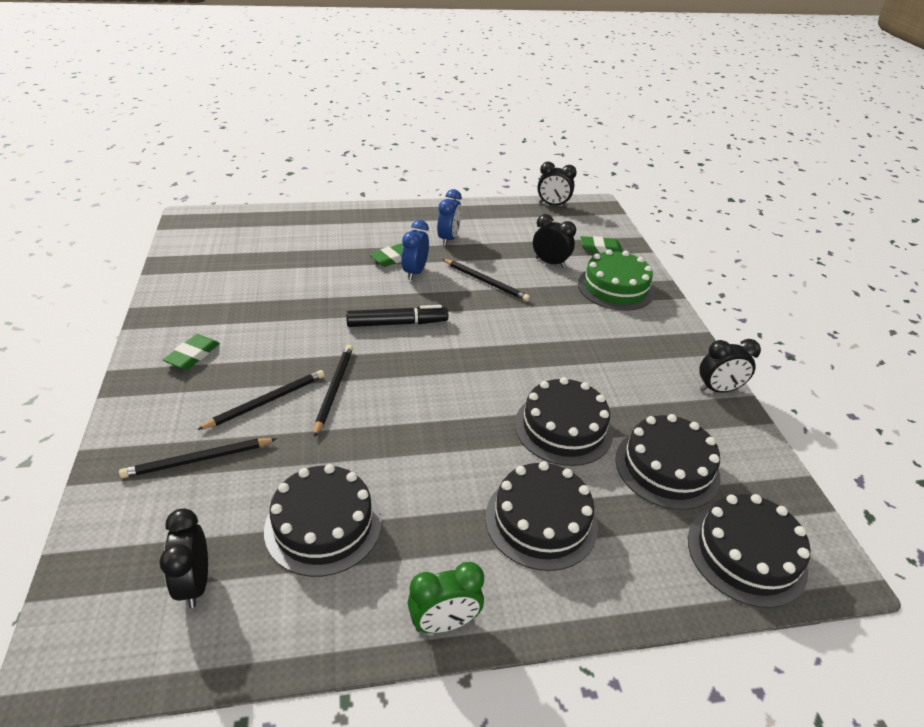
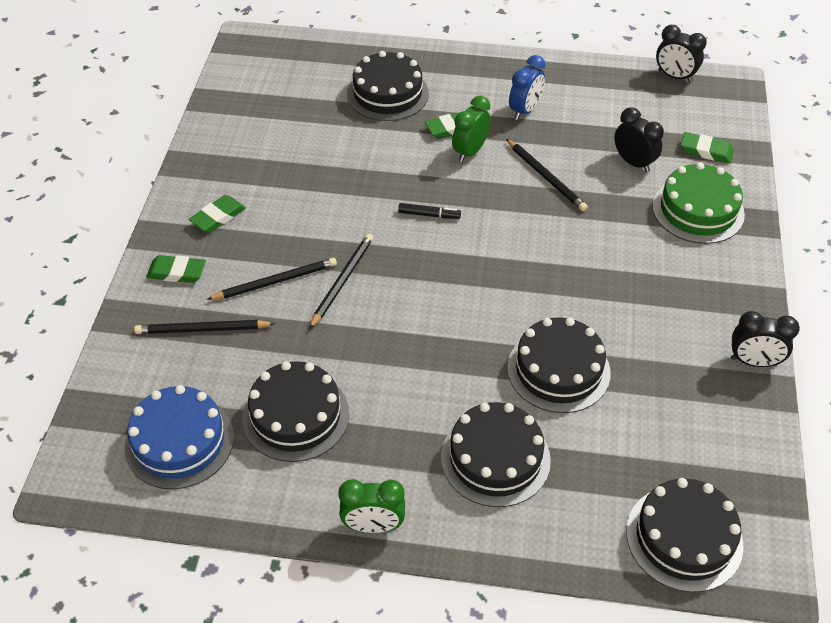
camera: 20 degrees right, 10 degrees up
(158, 411) = (177, 272): none -> green eraser
(195, 583) = (179, 441): black clock -> blue cake
(397, 323) = (429, 215): black marker -> black marker, size x0.57
(415, 272) = (470, 151): blue clock -> green clock
(667, 467) = (648, 435): black cake -> black cake (387, 94)

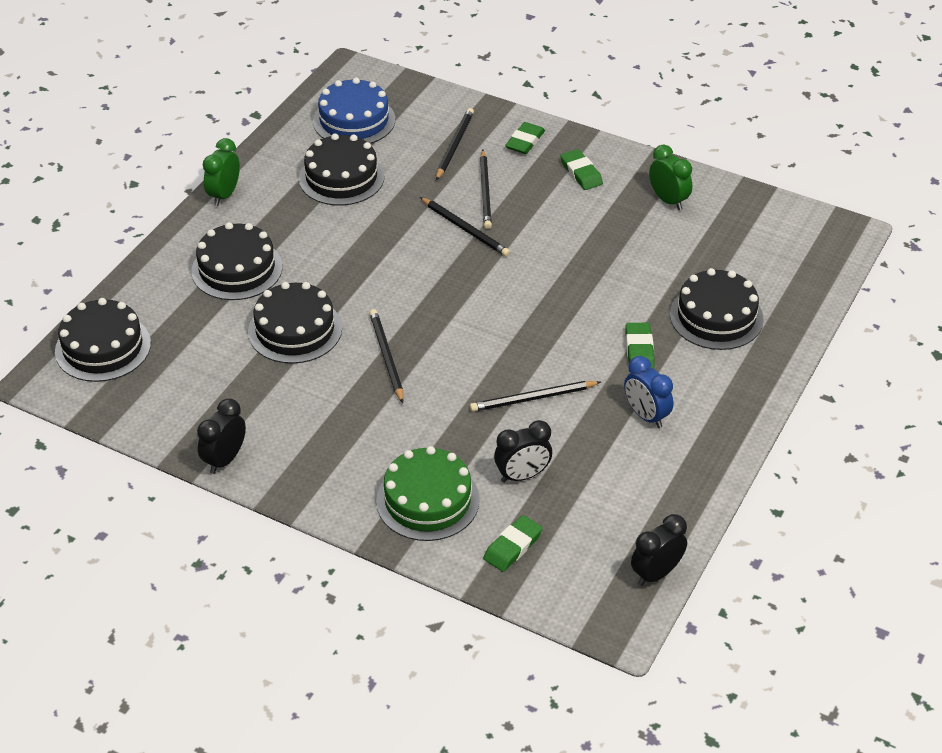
camera: 110 degrees right, 5 degrees down
(429, 215) = (519, 301): black marker -> none
(470, 151) = (597, 353): green clock -> green clock (668, 200)
(554, 286) = (386, 357): none -> black pencil

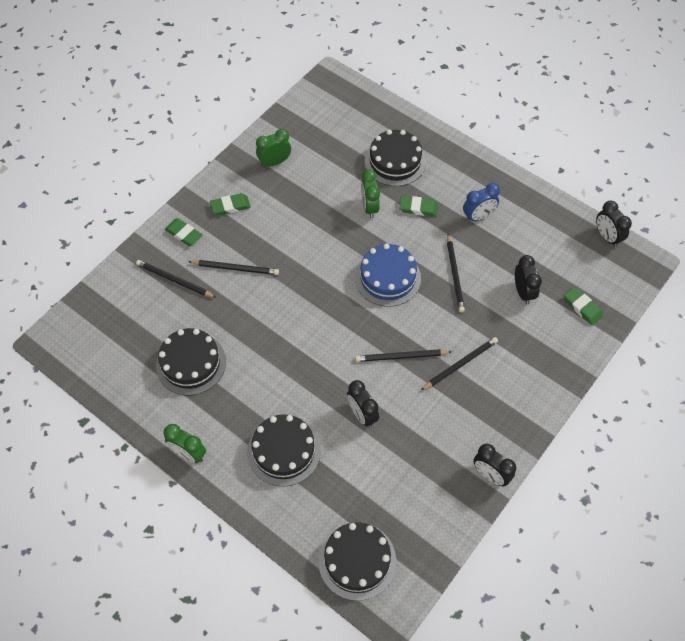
camera: 80 degrees left, 15 degrees up
(295, 330) = (362, 415): black cake -> black clock
(354, 120) = (119, 346): blue cake -> blue cake (387, 278)
(427, 500) = (540, 349): green cake -> none
(465, 229) = (274, 287): black pencil -> black pencil (460, 364)
(623, 300) = (369, 207): none -> green clock

